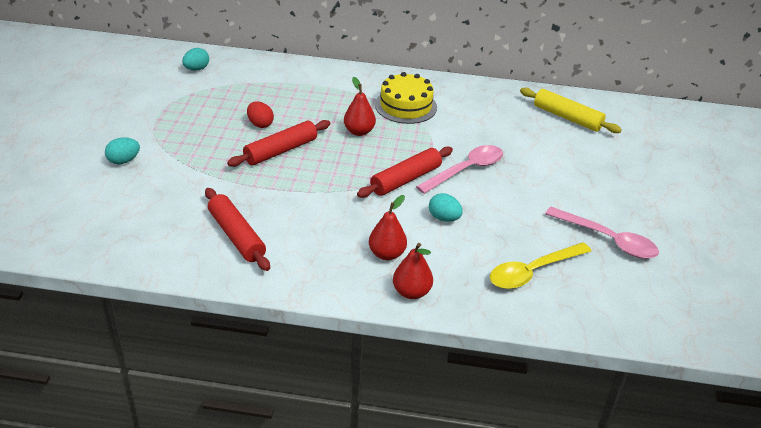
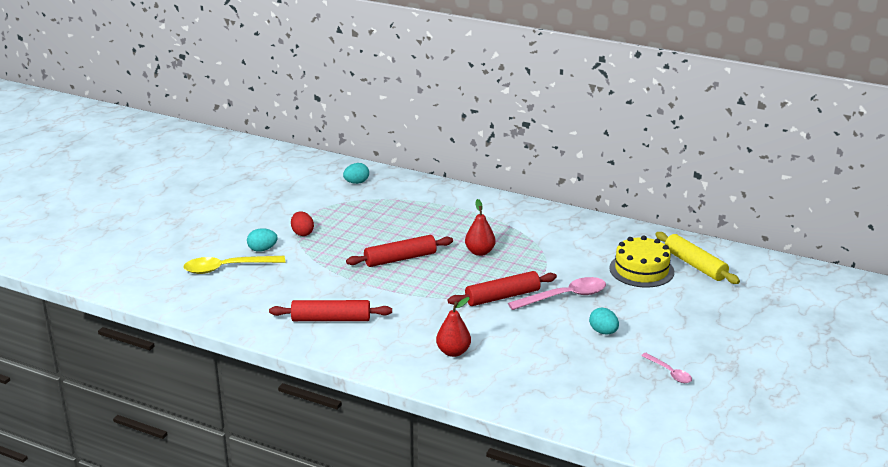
camera: 20 degrees right, 10 degrees down
(237, 236) = (331, 319): red rolling pin -> red rolling pin turned 75 degrees counterclockwise
(260, 124) = (392, 235): red egg -> red egg (302, 233)
(406, 106) = (536, 236): yellow cake -> yellow cake (641, 270)
(411, 292) = (459, 383): red pear -> none
(444, 218) = (521, 332): turquoise egg -> turquoise egg (603, 332)
(532, 272) = (579, 386): yellow spoon -> yellow spoon (227, 268)
(608, 240) = (669, 373): pink spoon -> pink spoon, size x0.56

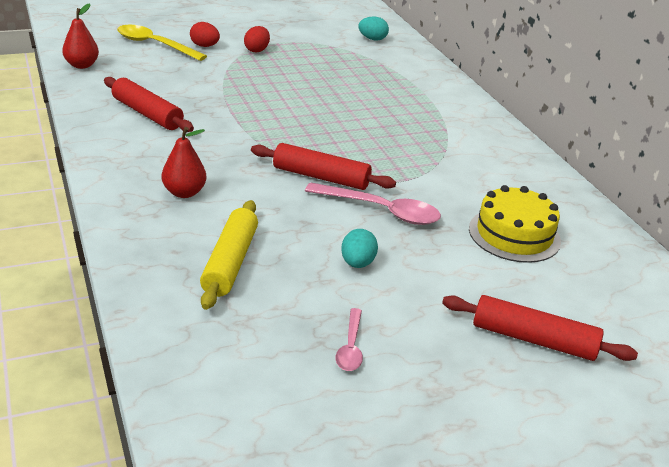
camera: 40 degrees right, 5 degrees up
(262, 249) = (204, 46): turquoise egg -> red egg
(400, 259) = (294, 103): red rolling pin -> red rolling pin (533, 339)
(480, 252) = (374, 134): red pear -> red pear (82, 65)
(695, 265) = (590, 265): yellow rolling pin -> yellow rolling pin (230, 262)

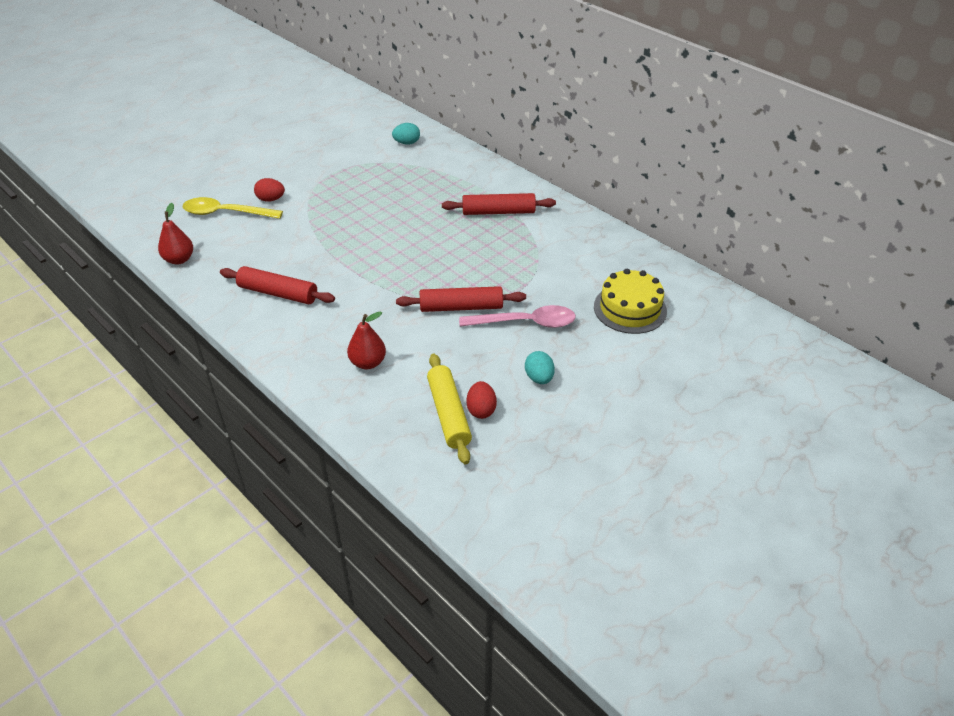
camera: 20 degrees left, 10 degrees up
(257, 50) = (319, 189): red egg -> red egg (481, 410)
(350, 347) = (579, 451): pink spoon -> none
(533, 339) = (691, 395): red rolling pin -> red rolling pin (498, 212)

